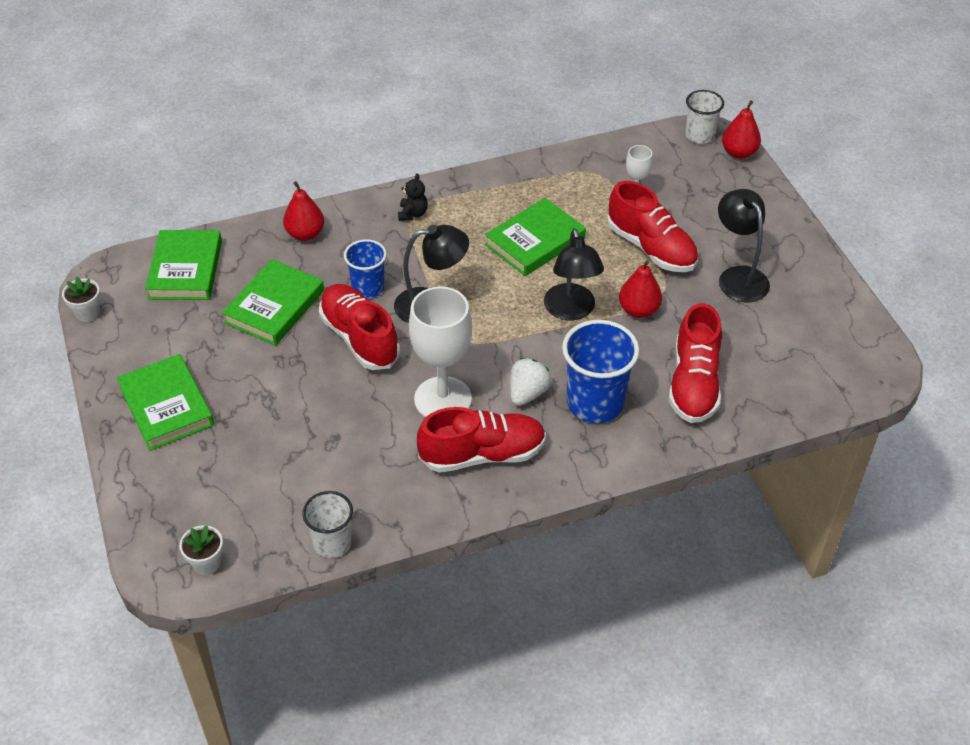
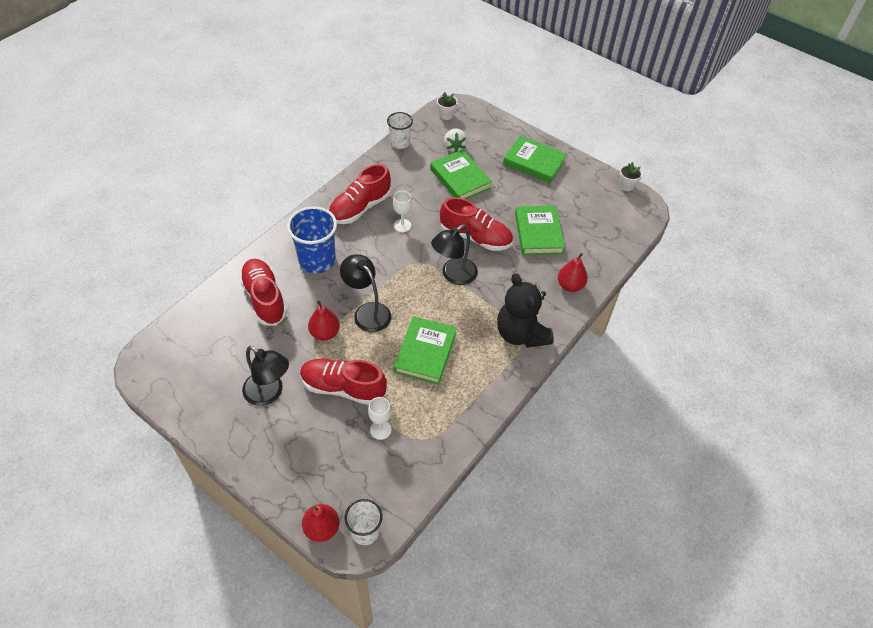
camera: 145 degrees right, 5 degrees up
(185, 269) = (609, 231): green book -> green book (460, 179)
(368, 288) = (499, 268): blue cup -> none
(413, 214) = (521, 334): black teddy bear -> black teddy bear, size x2.31
(443, 399) = (402, 225): white goblet -> white goblet, size x0.50
(527, 393) = (358, 249): white strawberry -> white strawberry (454, 147)

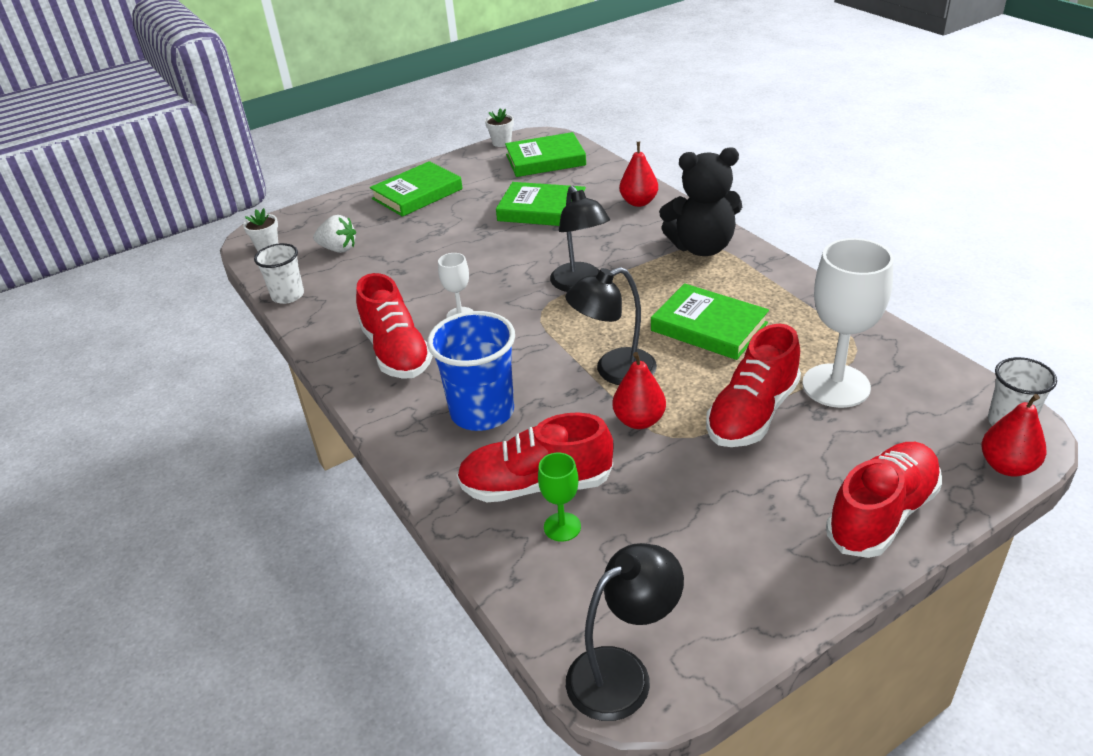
camera: 65 degrees left, 15 degrees down
(236, 317) = (562, 527): none -> green goblet
(269, 393) = (745, 500): black lamp -> black lamp (623, 673)
(380, 430) = (836, 386): white goblet -> white goblet, size x2.01
(460, 179) = (403, 253): green book -> green book (545, 160)
(475, 237) = (521, 257): red shoe -> red shoe (882, 514)

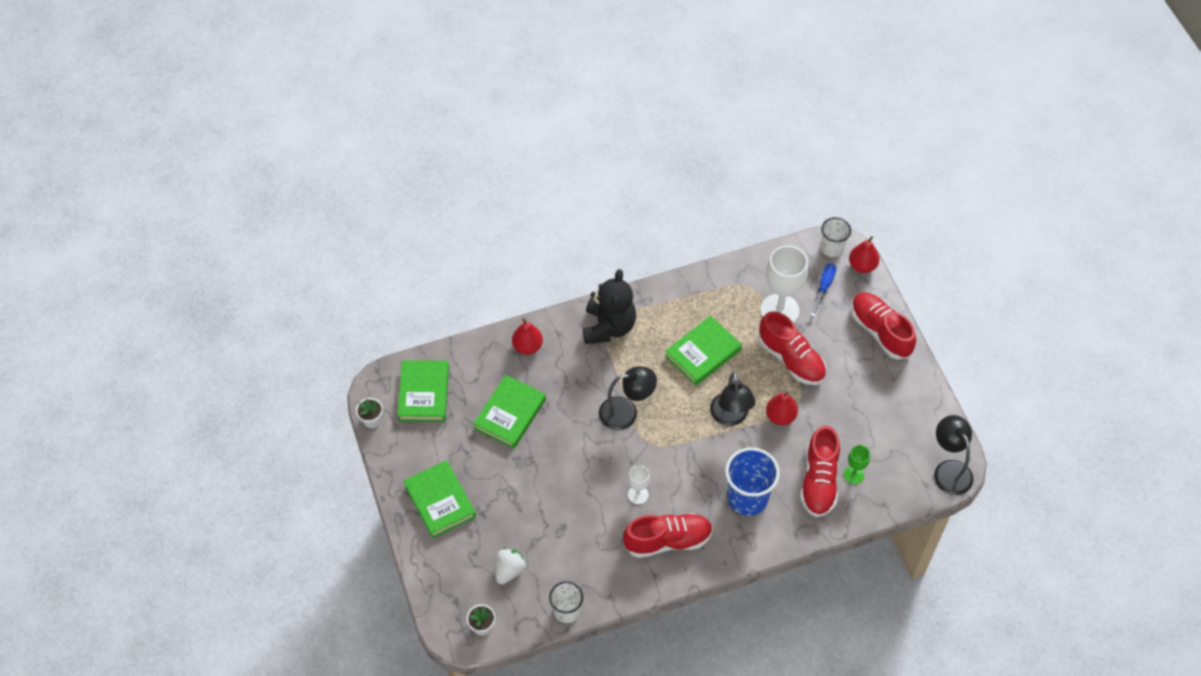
camera: 80 degrees left, 20 degrees up
(920, 427) = (824, 287): none -> blue screwdriver

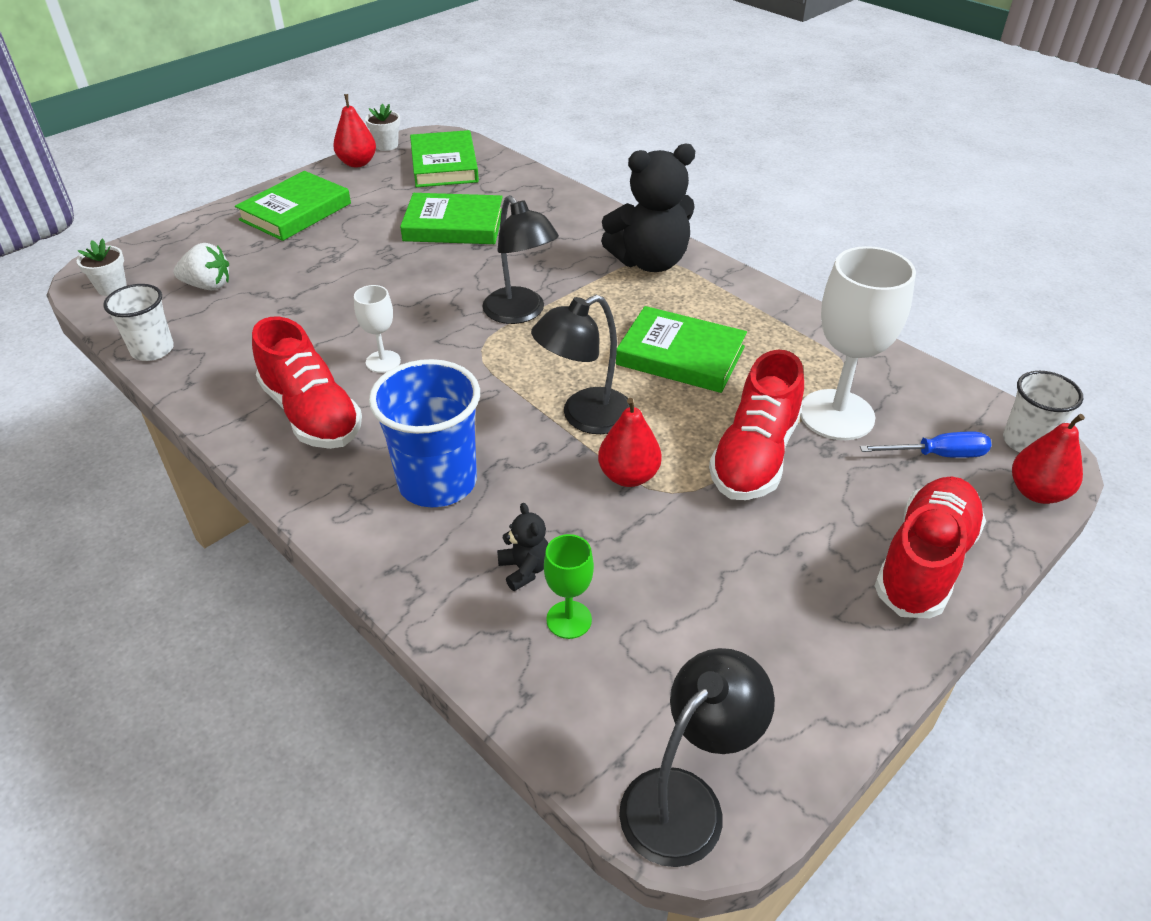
camera: 65 degrees right, 15 degrees down
(424, 393) = (444, 165): green book -> green book turned 75 degrees counterclockwise
(527, 346) = (565, 212): red pear -> red pear (357, 163)
(819, 481) = (524, 569): red shoe -> black teddy bear

